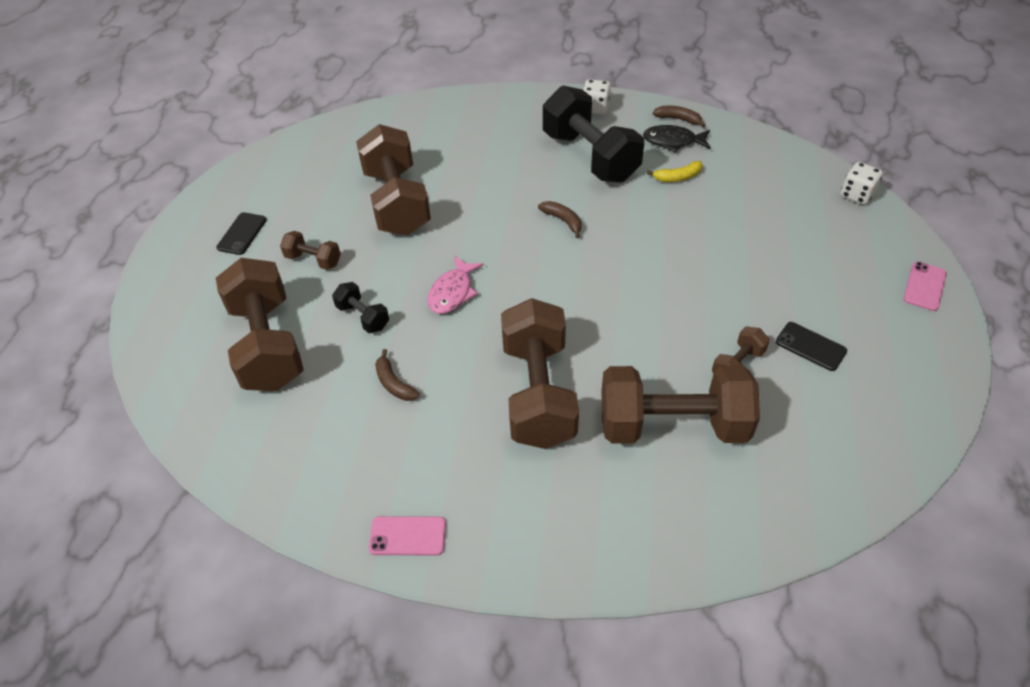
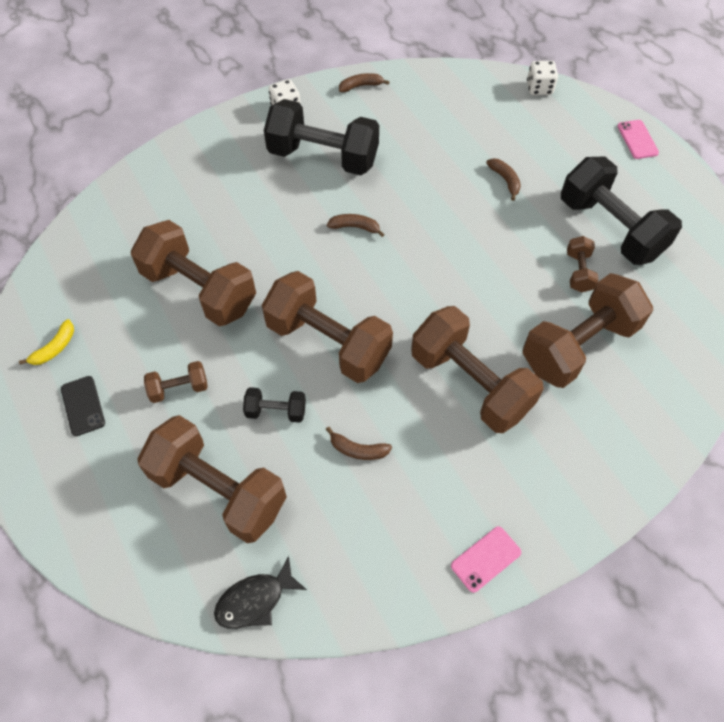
camera: 40 degrees left, 10 degrees up
(452, 292) = (328, 342): pink fish -> brown dumbbell
(673, 141) = (374, 109): black fish -> black fish (255, 600)
(677, 177) = (406, 140): yellow banana -> yellow banana (55, 348)
(740, 252) = (505, 180): none -> brown banana
(810, 346) = (610, 228): black phone -> black dumbbell

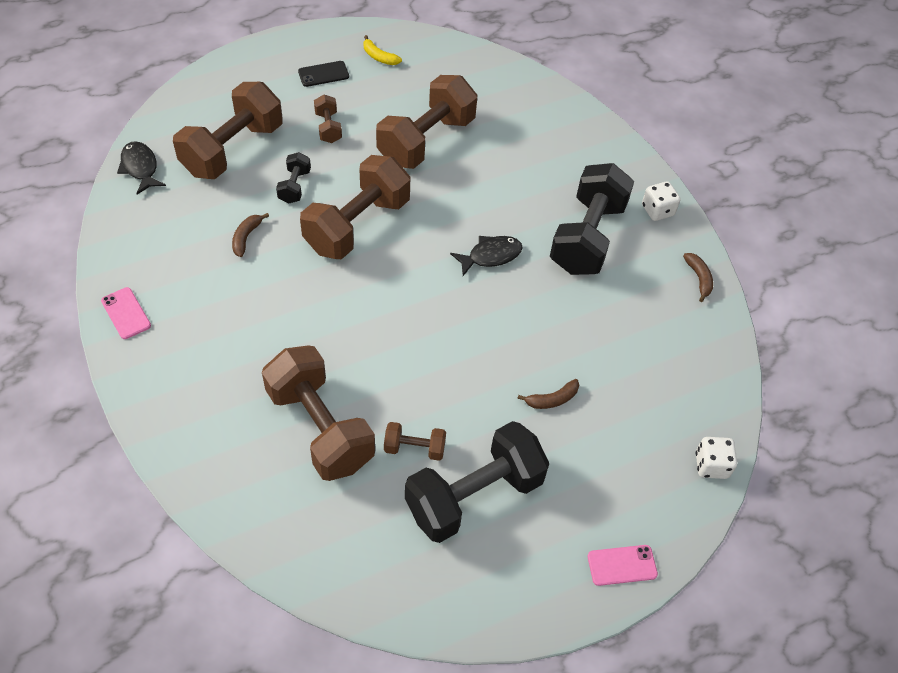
camera: 90 degrees right, 5 degrees down
(355, 227) = (490, 256): brown banana -> black fish
(470, 383) = (294, 327): brown dumbbell -> none

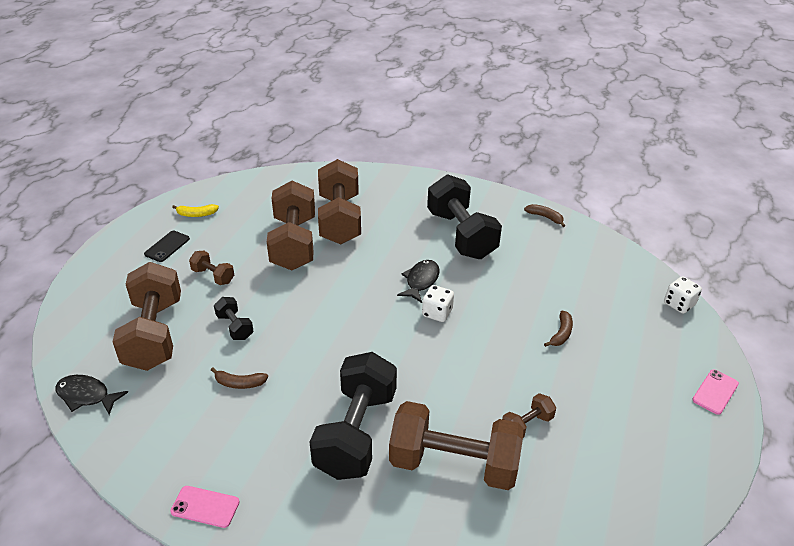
camera: 40 degrees left, 15 degrees down
(246, 237) = (239, 383): brown banana -> brown banana turned 60 degrees counterclockwise
(357, 225) = (312, 321): brown dumbbell -> brown dumbbell (339, 219)
(474, 495) = (596, 423): black dumbbell -> black dumbbell (356, 433)
(657, 210) = (479, 197): white dice -> white dice (437, 313)

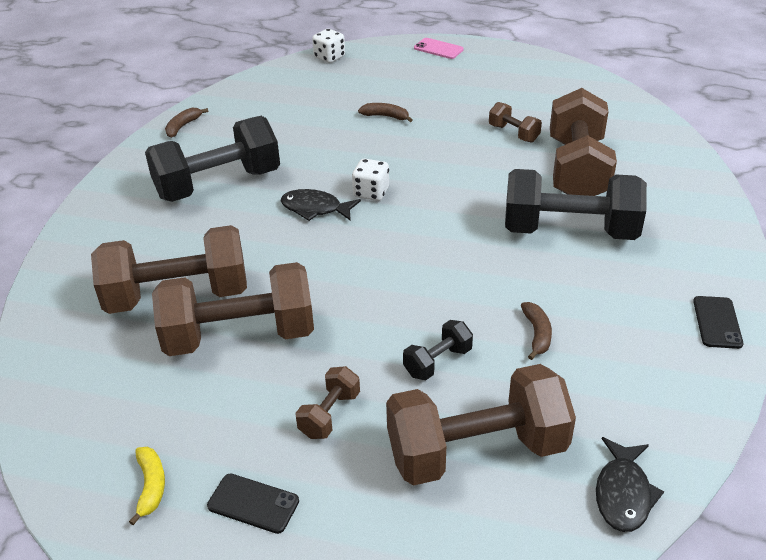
camera: 95 degrees left, 0 degrees up
(205, 507) = (717, 322): pink phone -> black phone

